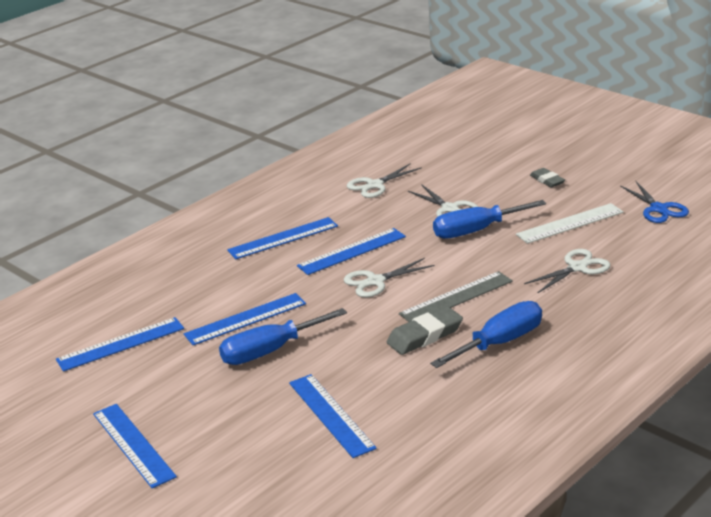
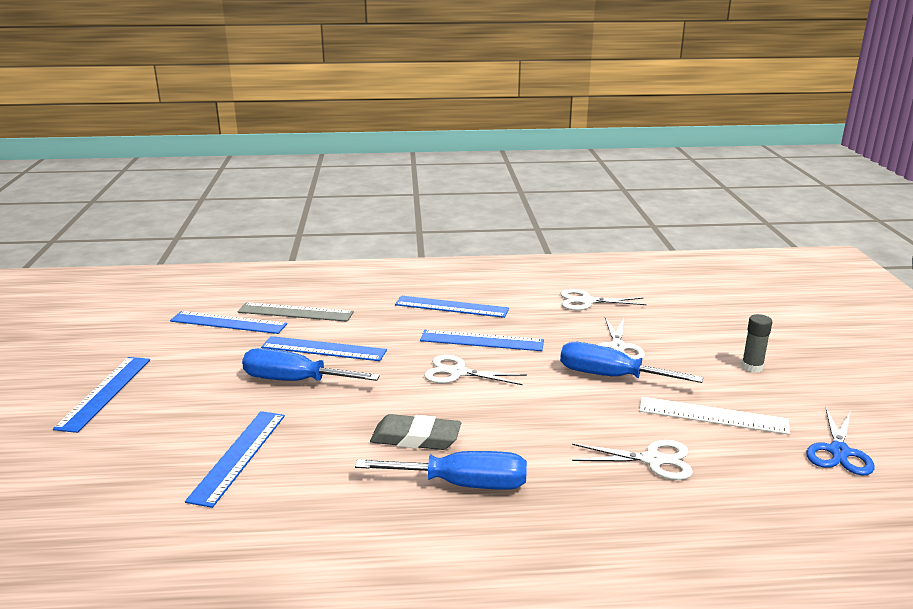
camera: 40 degrees right, 5 degrees down
(456, 297) = (496, 422): grey ruler -> grey ruler (295, 312)
(547, 180) = (752, 367): grey eraser -> grey glue stick

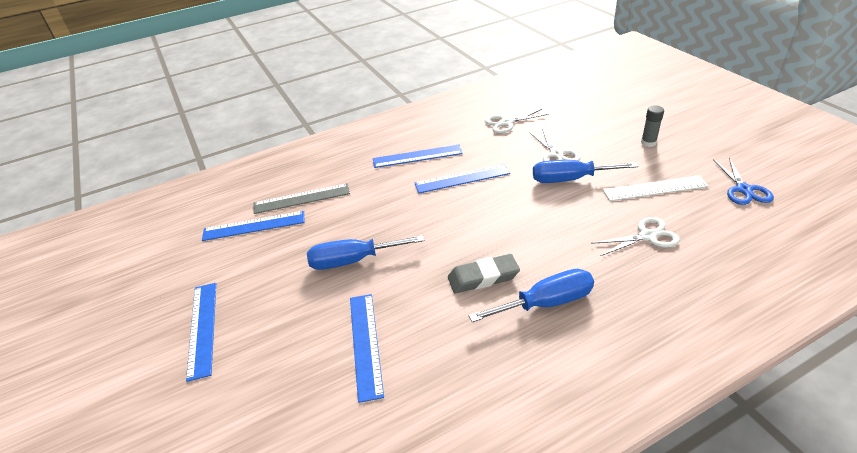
camera: 20 degrees left, 15 degrees up
(323, 349) = (352, 224): blue ruler -> none
(457, 372) = (467, 211): white scissors -> none

